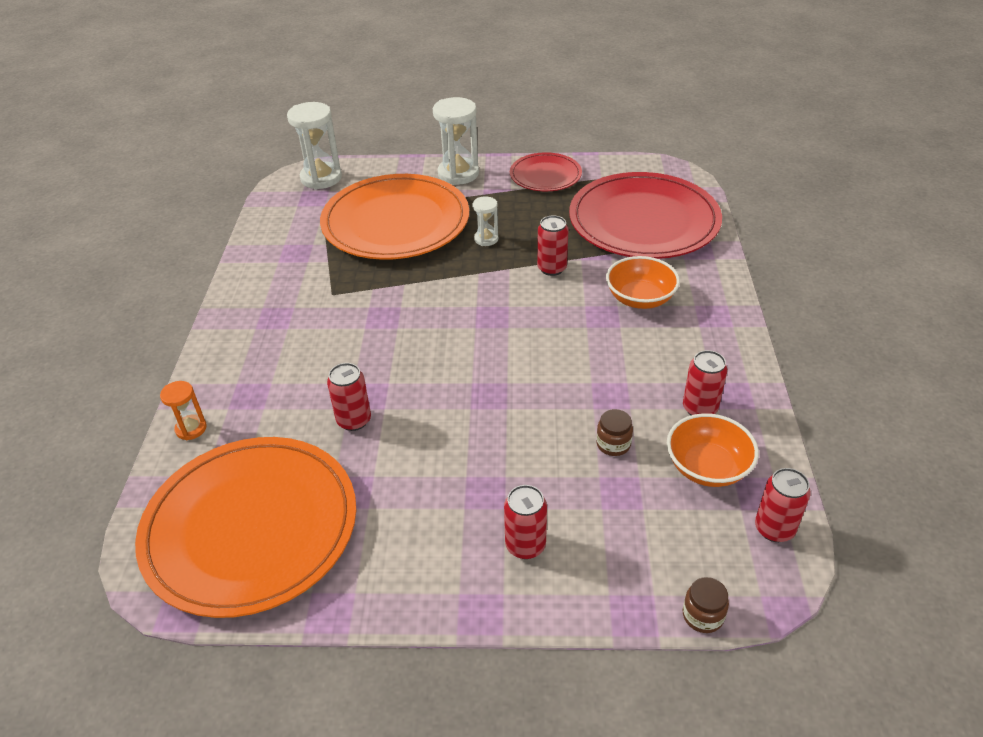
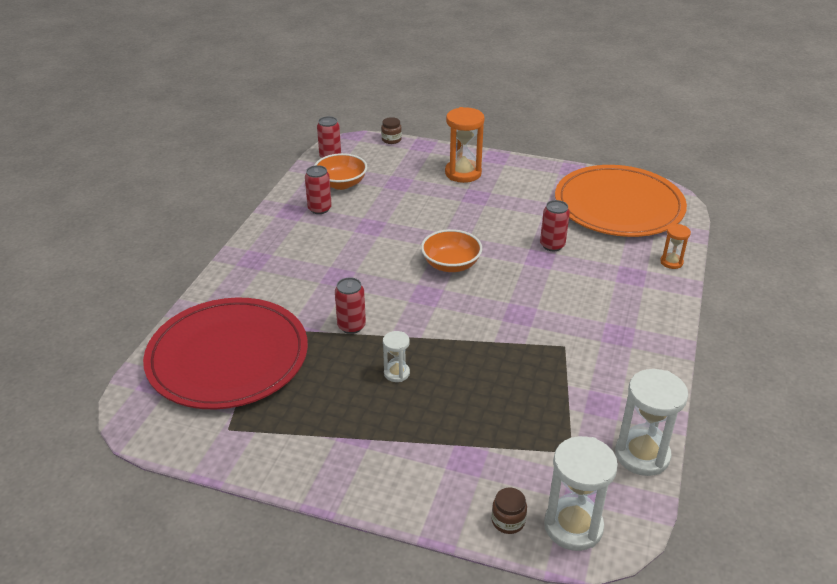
camera: 165 degrees left, 5 degrees down
(396, 222) = (486, 420): orange plate -> none
(458, 174) = (387, 483): white hourglass -> white hourglass (642, 455)
(525, 545) = (463, 173): red can -> orange hourglass
(545, 175) = (282, 451): red plate -> none
(613, 444) = (387, 202): brown jar -> brown jar (508, 521)
(640, 298) = (297, 283): orange bowl -> orange bowl (451, 264)

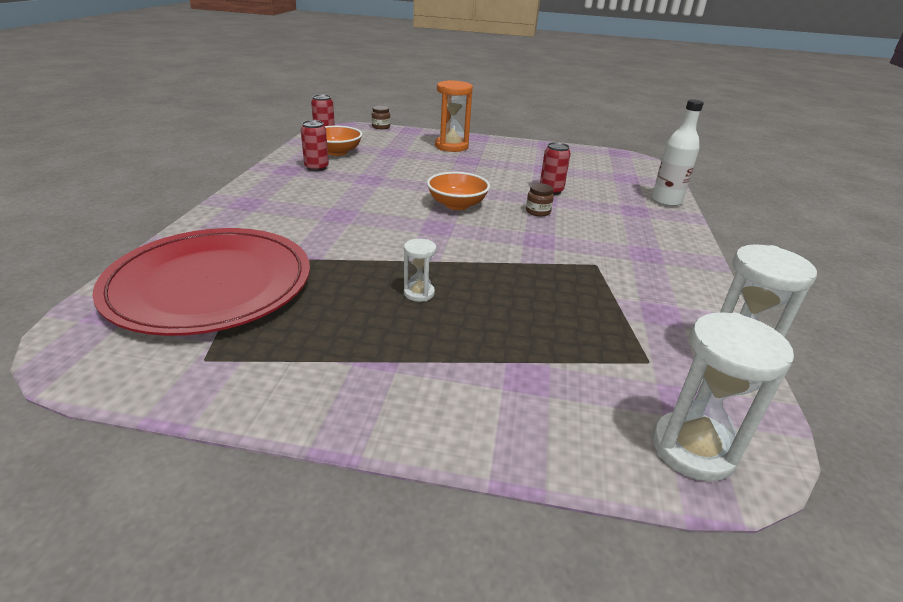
camera: 10 degrees left, 5 degrees down
(351, 326) = (359, 253): red can -> none
(508, 521) = (606, 449): brown jar -> brown jar (538, 212)
(618, 206) = (599, 166): orange plate -> none
(671, 262) = (666, 201): orange hourglass -> white bottle

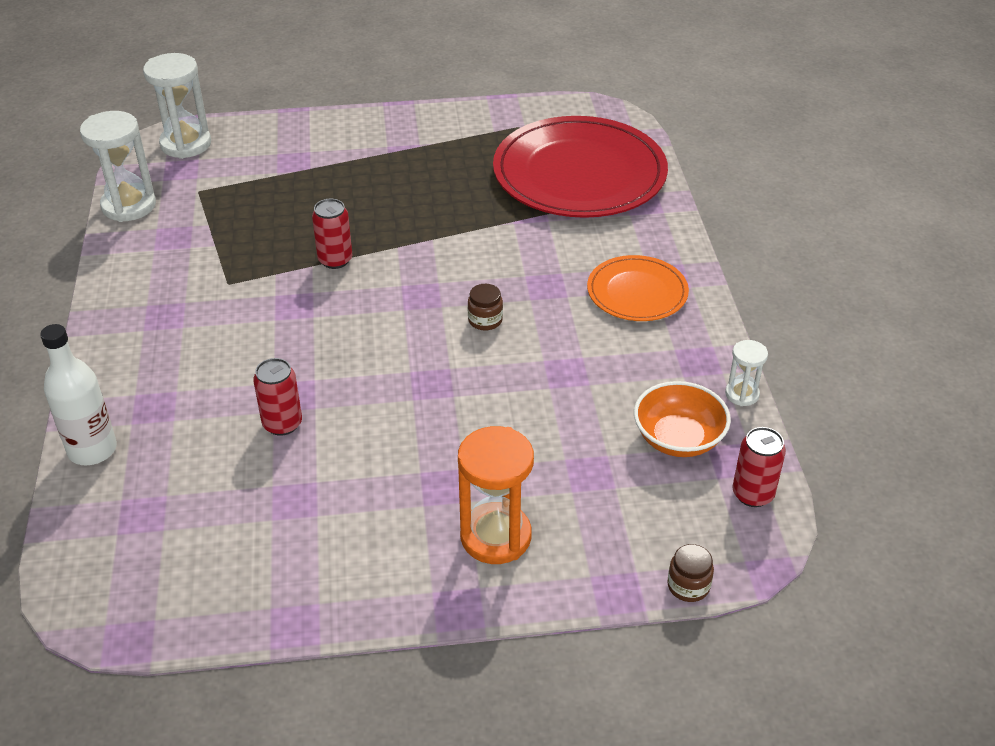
camera: 165 degrees right, 10 degrees up
(280, 200) = (637, 292): none -> orange plate
(316, 168) = (664, 378): red can -> red can (335, 260)
(419, 293) = (400, 206): white hourglass -> white hourglass (742, 394)
(457, 204) = (414, 346): orange bowl -> none
(538, 212) = (299, 361): brown jar -> brown jar (485, 320)

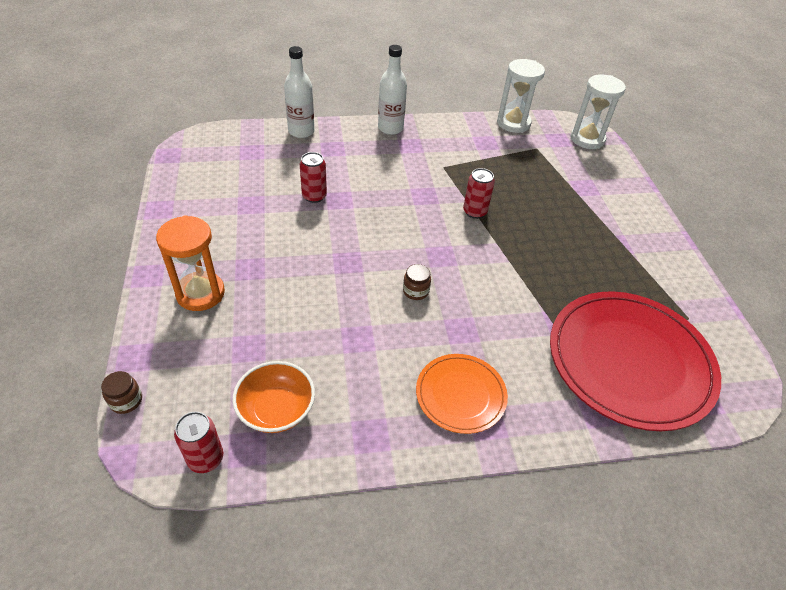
camera: 85 degrees right, 5 degrees up
(110, 337) = (390, 128): none -> white bottle
(742, 394) = (325, 466): white hourglass -> none

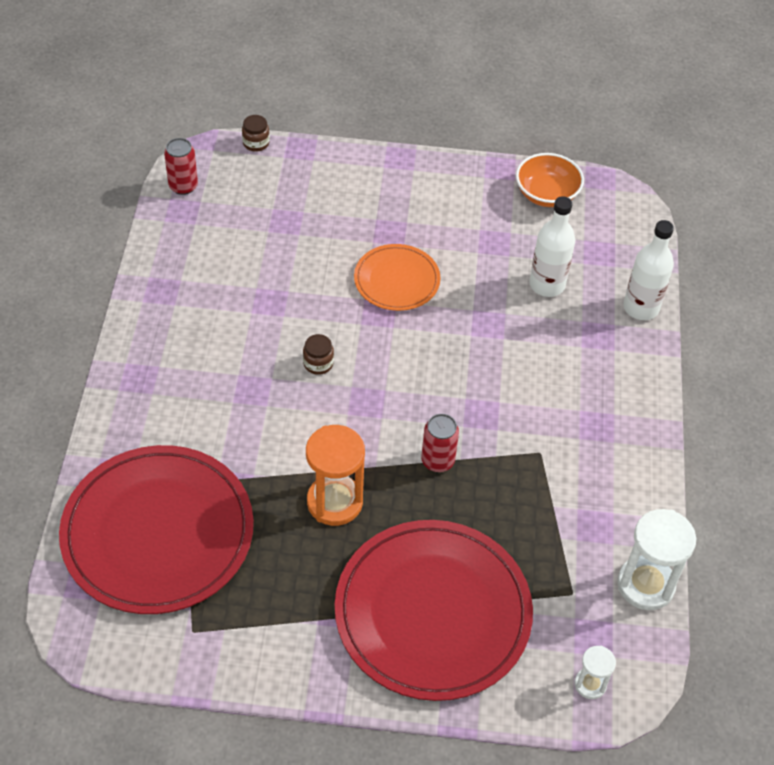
camera: 105 degrees right, 5 degrees up
(200, 293) = (364, 193): orange hourglass -> orange hourglass (334, 502)
(276, 409) = (212, 232): orange bowl -> orange bowl (546, 194)
(314, 196) = (499, 301): red can -> none
(390, 128) = (642, 411): white bottle -> white bottle (547, 284)
(460, 395) = (176, 366): orange plate -> orange plate (397, 280)
(587, 139) = (590, 684): white hourglass -> white hourglass, size x0.53
(588, 201) = (433, 612): none -> red plate

